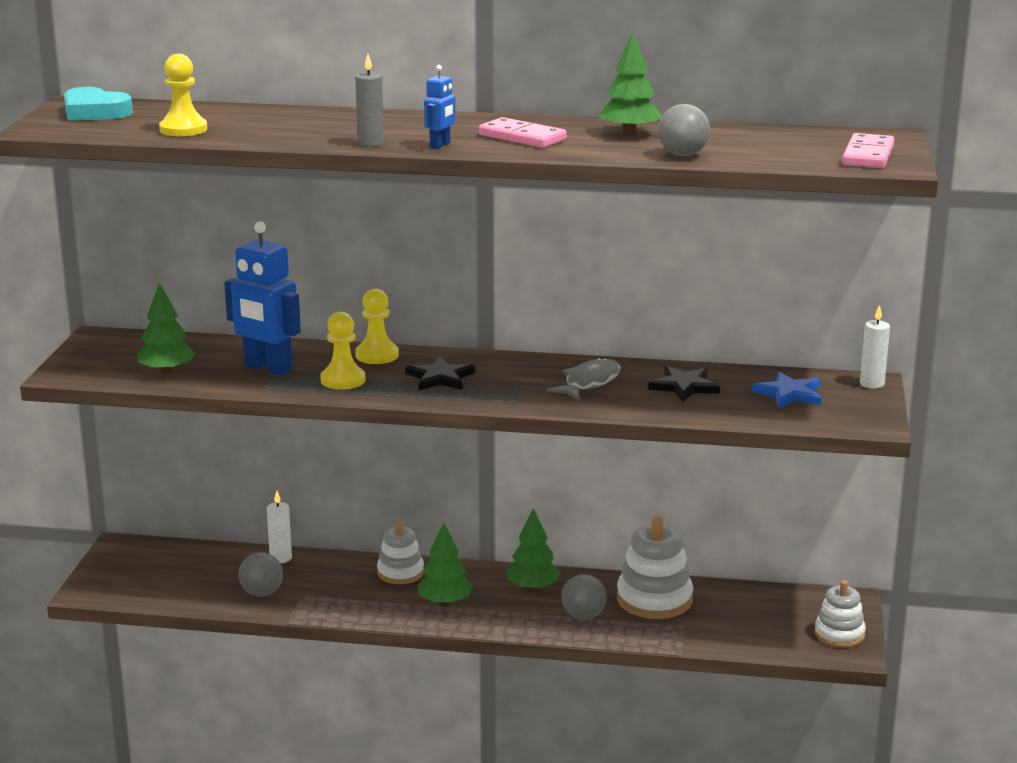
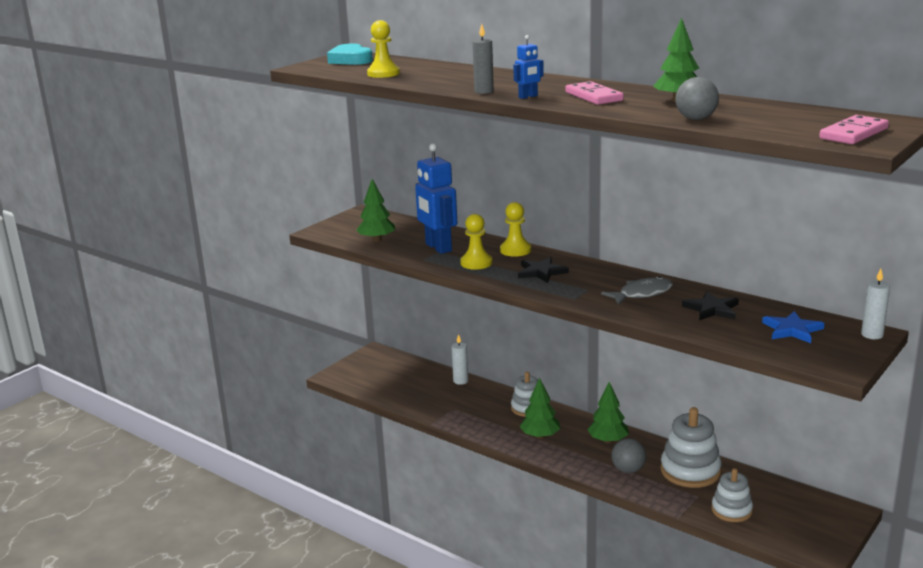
camera: 30 degrees right, 0 degrees up
(262, 593) = (431, 401): grey ball -> none
(839, 634) = (819, 536): white stacking toy -> white stacking toy (731, 510)

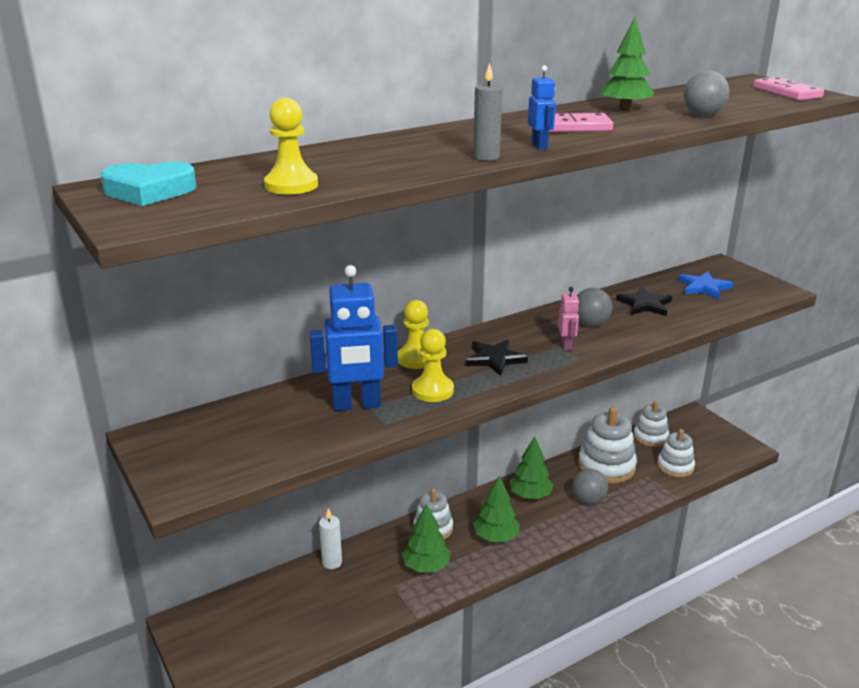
camera: 70 degrees left, 5 degrees up
(377, 240) = (276, 445): green tree -> green tree (426, 566)
(591, 291) = (566, 345): none -> pink robot
(642, 294) = (590, 324): grey fish -> grey ball
(770, 489) = (650, 437): none -> white stacking toy
(872, 335) = (725, 265): white candle -> none

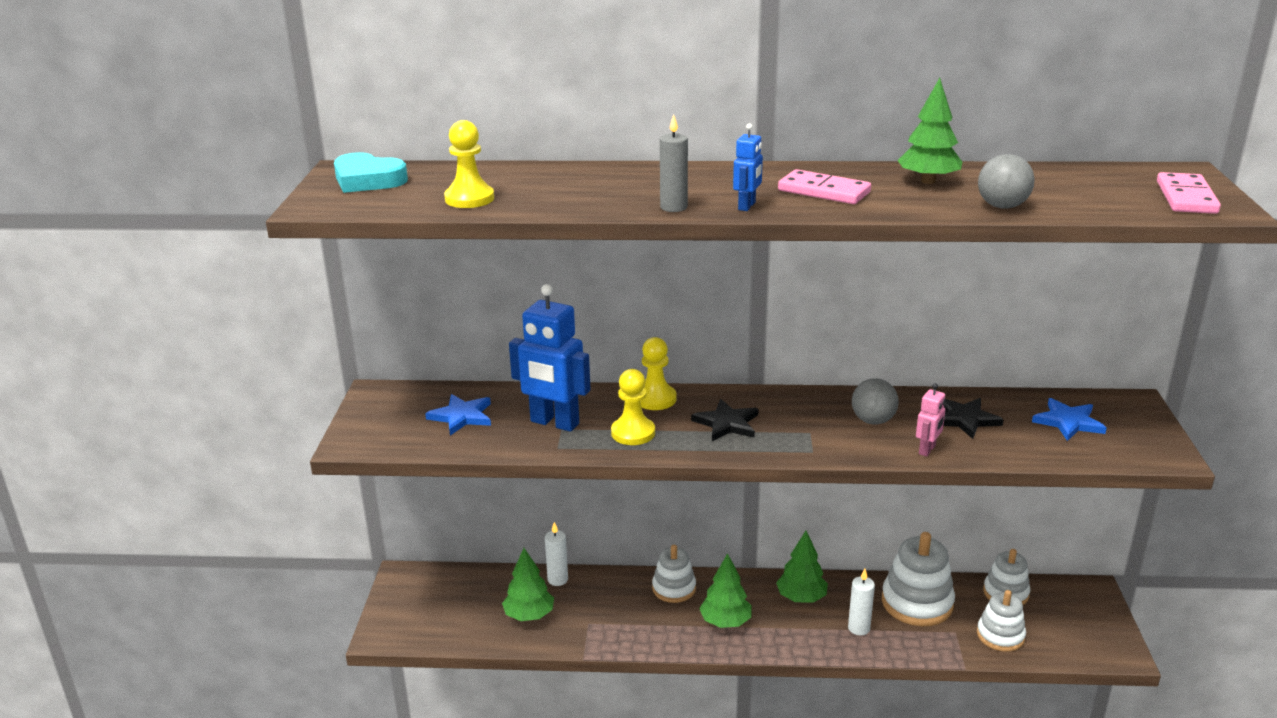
camera: 35 degrees right, 0 degrees up
(264, 428) = (462, 416): none -> blue star
(426, 566) = (634, 619): green tree -> green tree (529, 615)
(566, 345) = (816, 434): pink robot -> pink robot (927, 450)
(588, 500) = (859, 628): grey ball -> white candle

